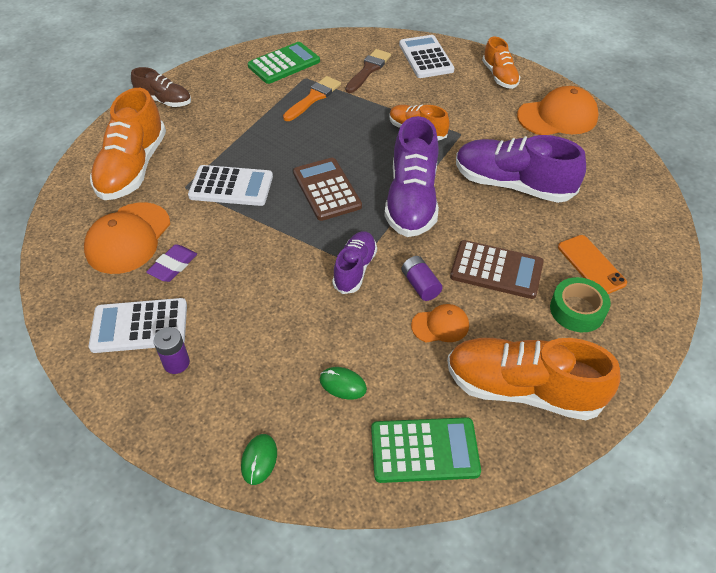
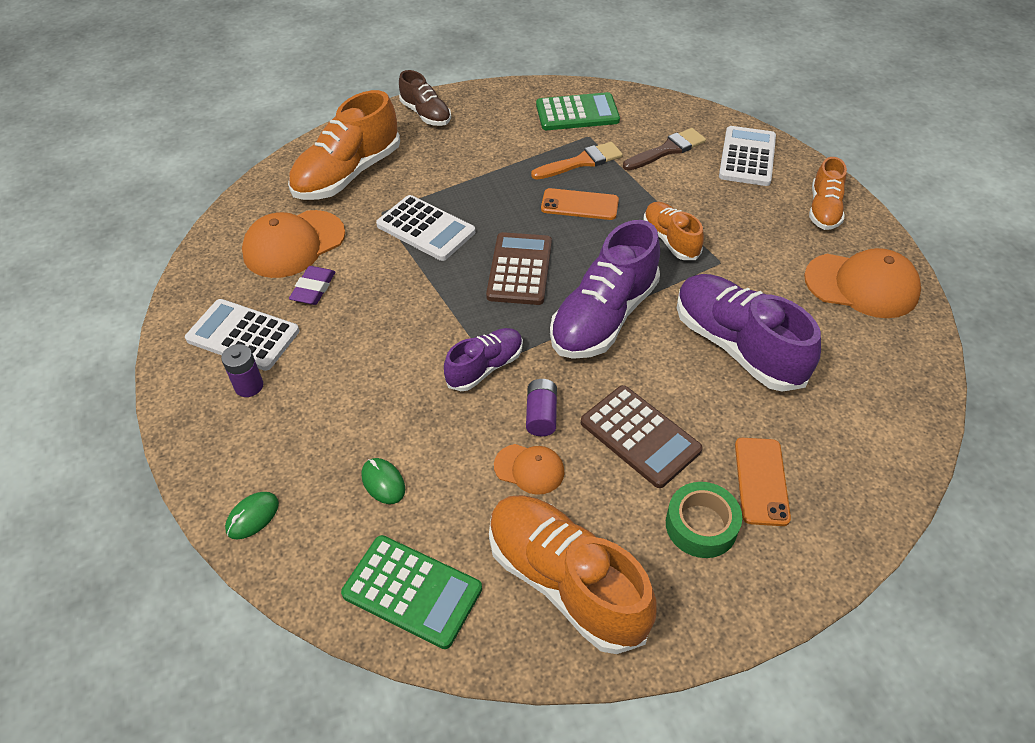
camera: 30 degrees right, 0 degrees up
(173, 266) = (313, 289): purple eraser -> purple eraser turned 45 degrees counterclockwise
(335, 128) = (579, 205): none -> orange phone

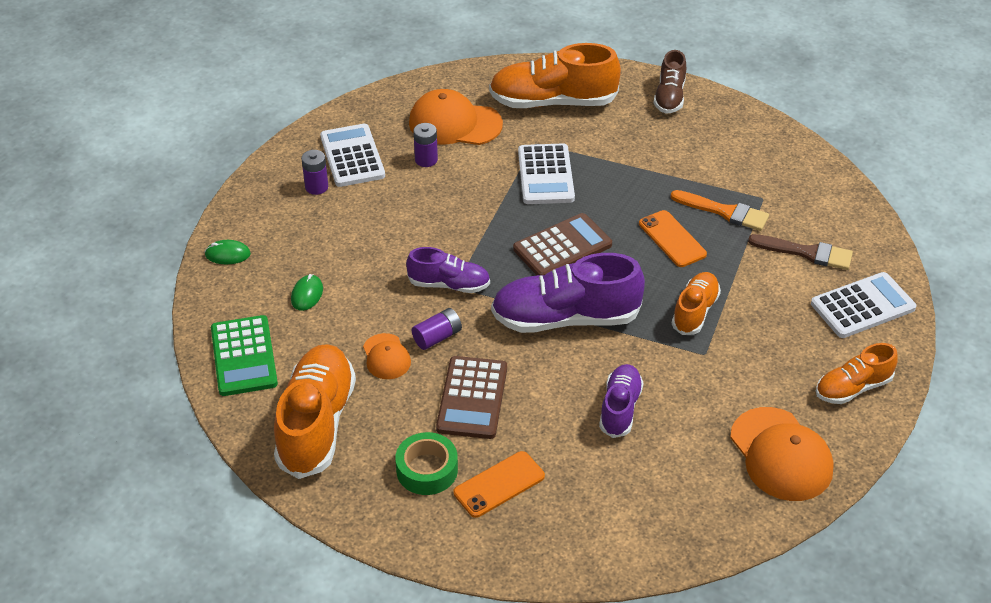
camera: 50 degrees right, 5 degrees down
(313, 289) = (426, 160): purple eraser -> purple battery
(577, 113) = (783, 175): green calculator -> none
(737, 346) = (620, 408): purple shoe -> purple shoe, size x0.57

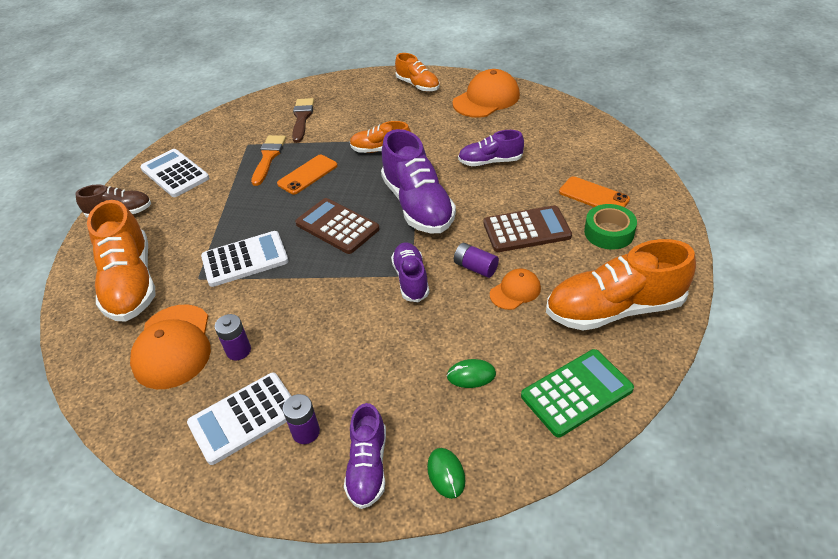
camera: 105 degrees left, 0 degrees up
(263, 214) = (368, 466): none -> purple shoe
(863, 306) = (345, 92): white calculator -> white calculator (175, 173)

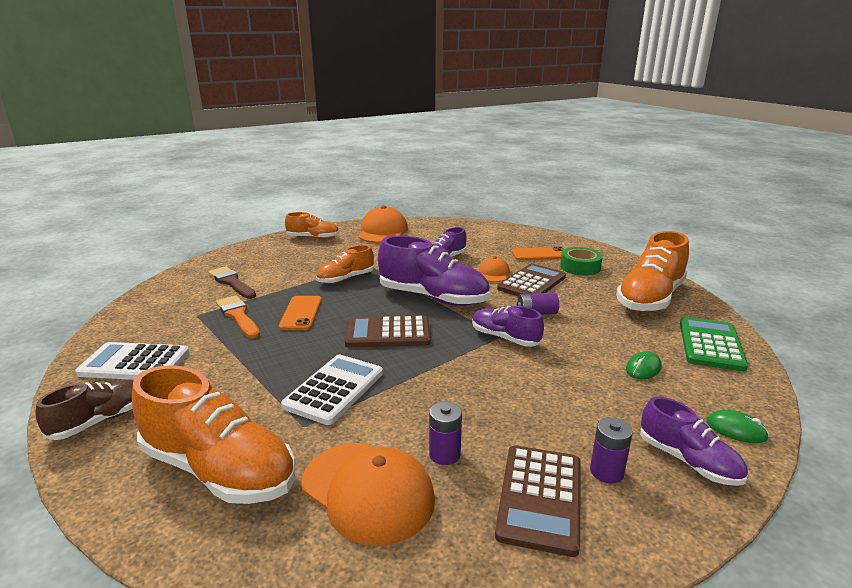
camera: 45 degrees left, 20 degrees down
(244, 418) = (540, 498): white calculator -> brown calculator
(515, 291) = (583, 314): orange cap -> orange cap (493, 273)

